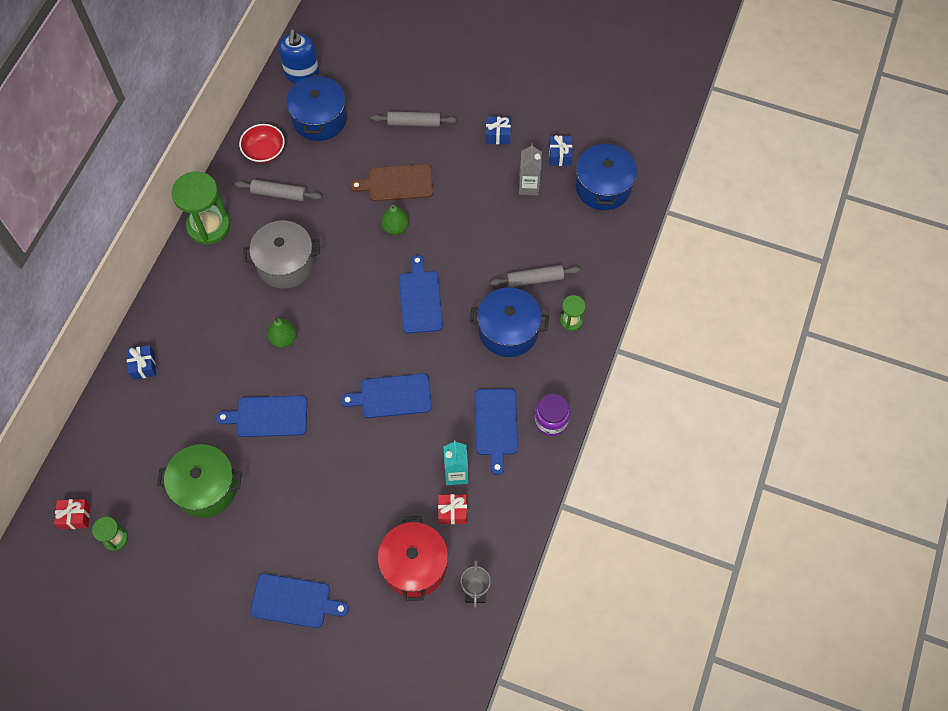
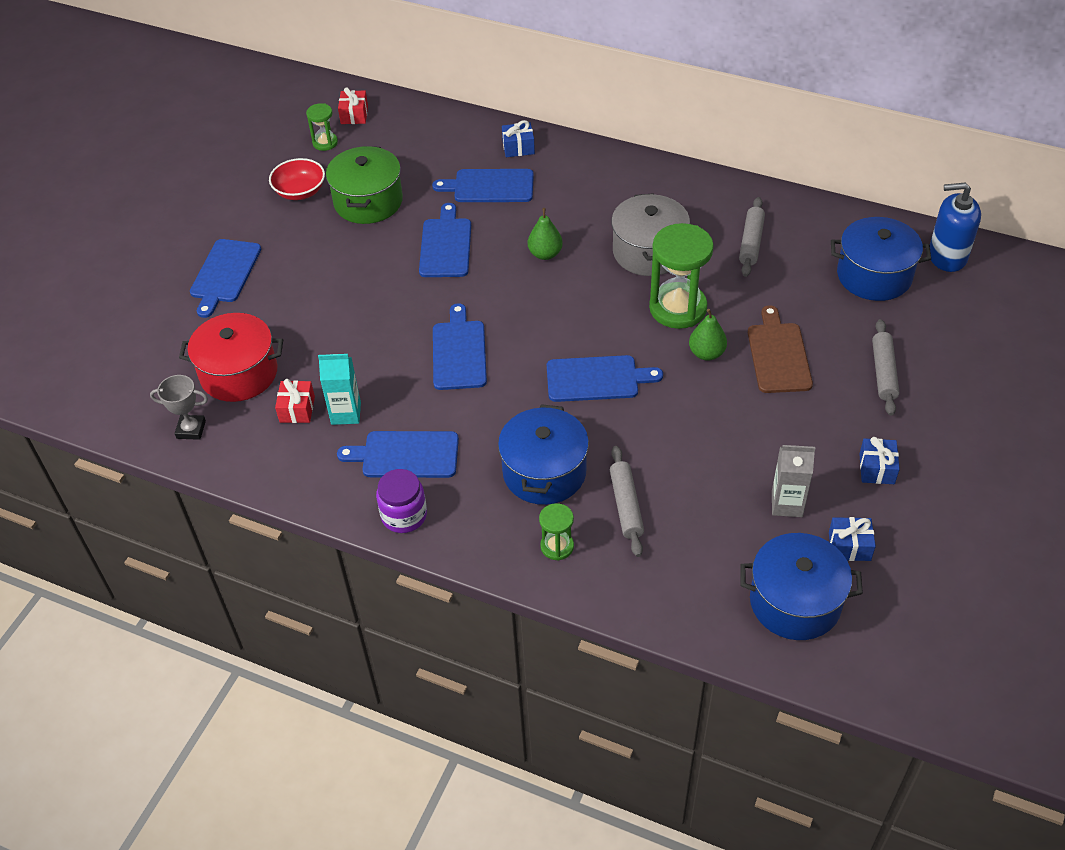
camera: 95 degrees right, 15 degrees down
(194, 386) = (490, 186): none -> blue cutting board
(208, 226) = (700, 185): green hourglass -> green hourglass (678, 308)
(264, 151) = (814, 227): red bowl -> red bowl (300, 192)

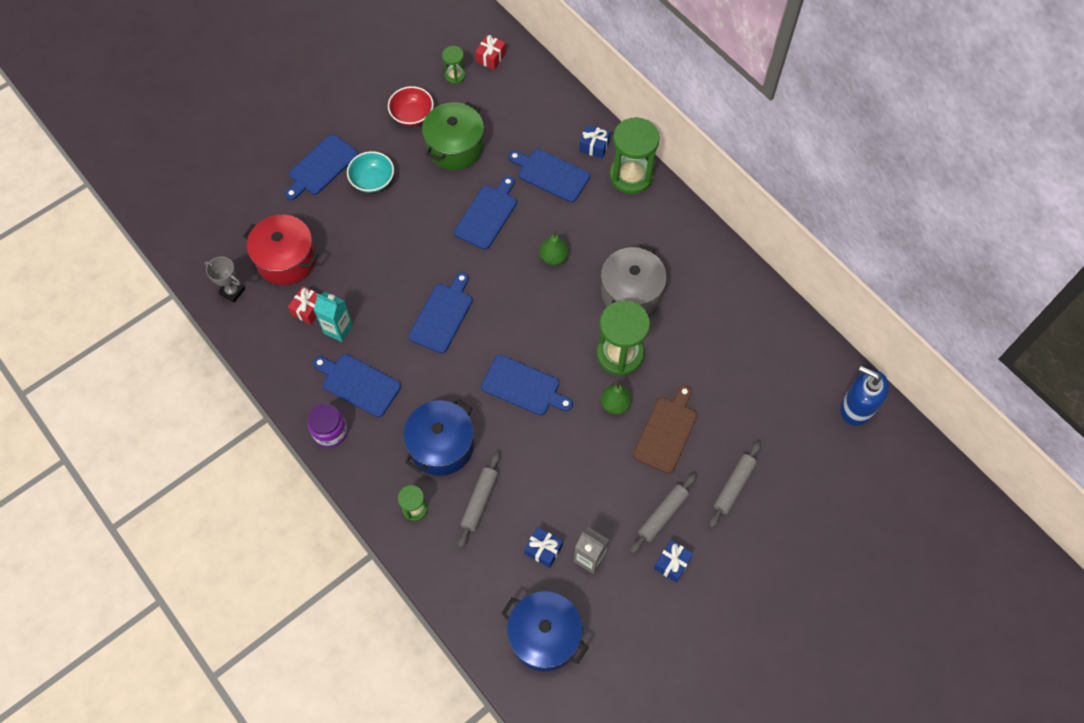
camera: 25 degrees right, 15 degrees up
(293, 264) = (372, 180): none -> turquoise bowl
(575, 157) = (631, 176): none -> green hourglass
(751, 242) = (713, 321): grey rolling pin -> grey rolling pin (662, 515)
(849, 546) = (610, 614): blue gift -> blue gift (543, 550)
(874, 275) = (787, 397): blue pot -> none

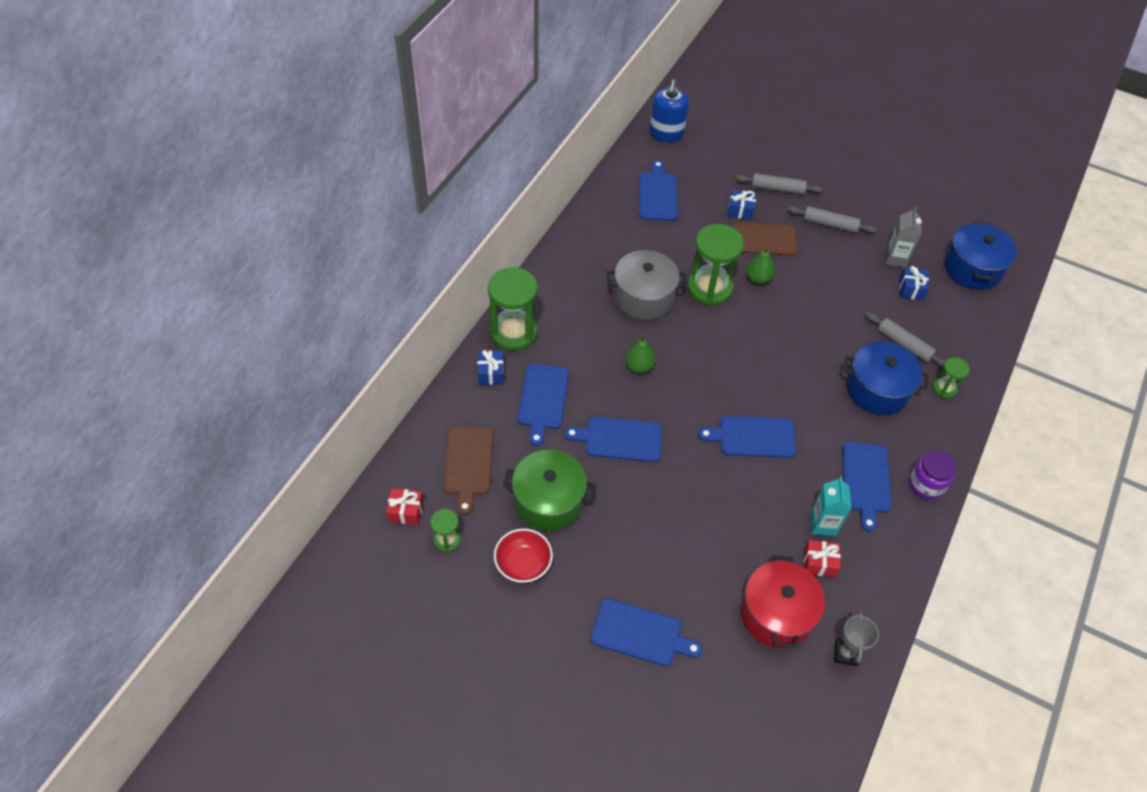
camera: 115 degrees left, 10 degrees down
(372, 180) = (631, 568): turquoise bowl -> none
(480, 501) = (904, 344): grey rolling pin -> grey rolling pin turned 45 degrees clockwise
(513, 106) = (468, 464): none -> brown cutting board
(523, 386) = (783, 347): blue cutting board -> blue cutting board (657, 194)
(672, 563) = (862, 209): blue gift -> blue gift (740, 210)

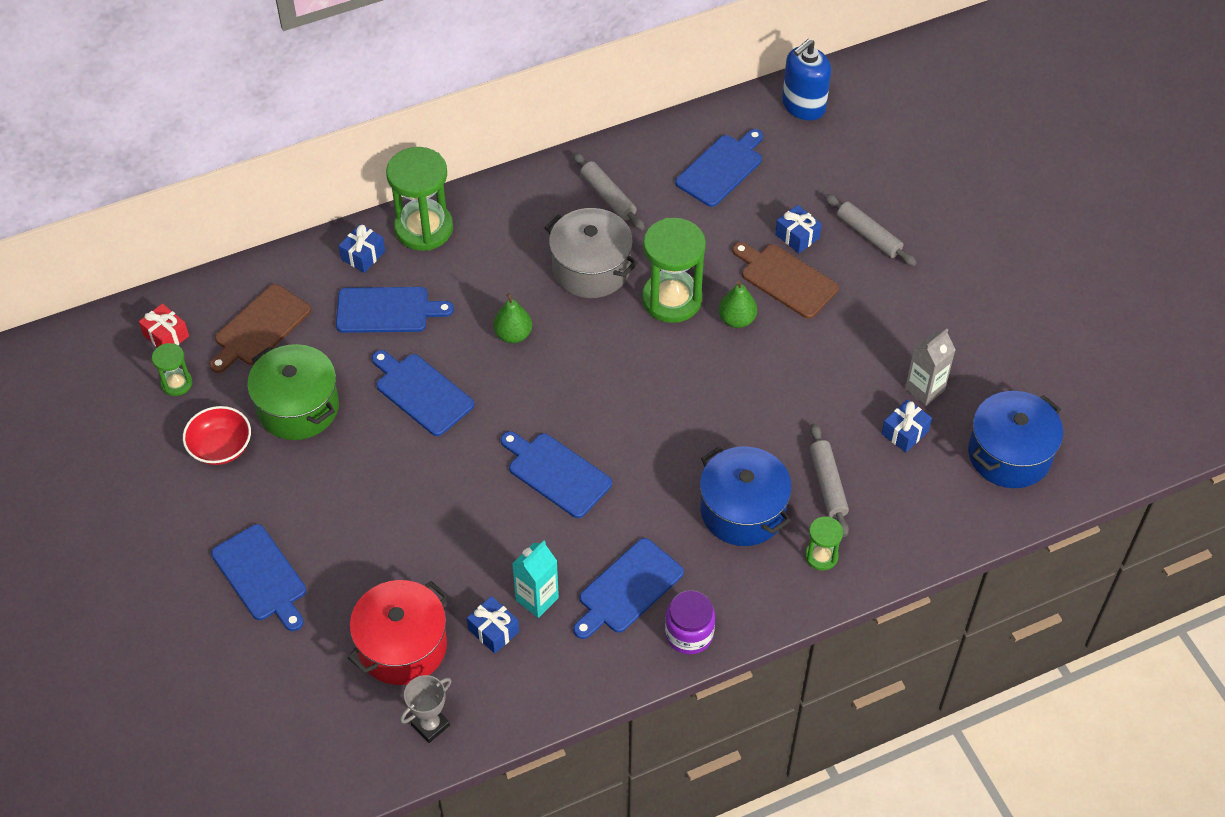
camera: 40 degrees right, 0 degrees up
(543, 399) = (387, 310): blue cutting board -> blue cutting board turned 135 degrees counterclockwise
(819, 563) = (493, 631): red gift -> blue gift
(830, 224) = (888, 308): grey rolling pin -> grey rolling pin (608, 197)

